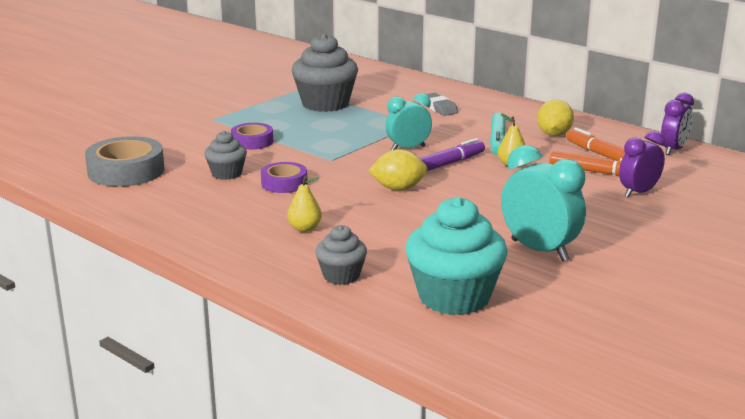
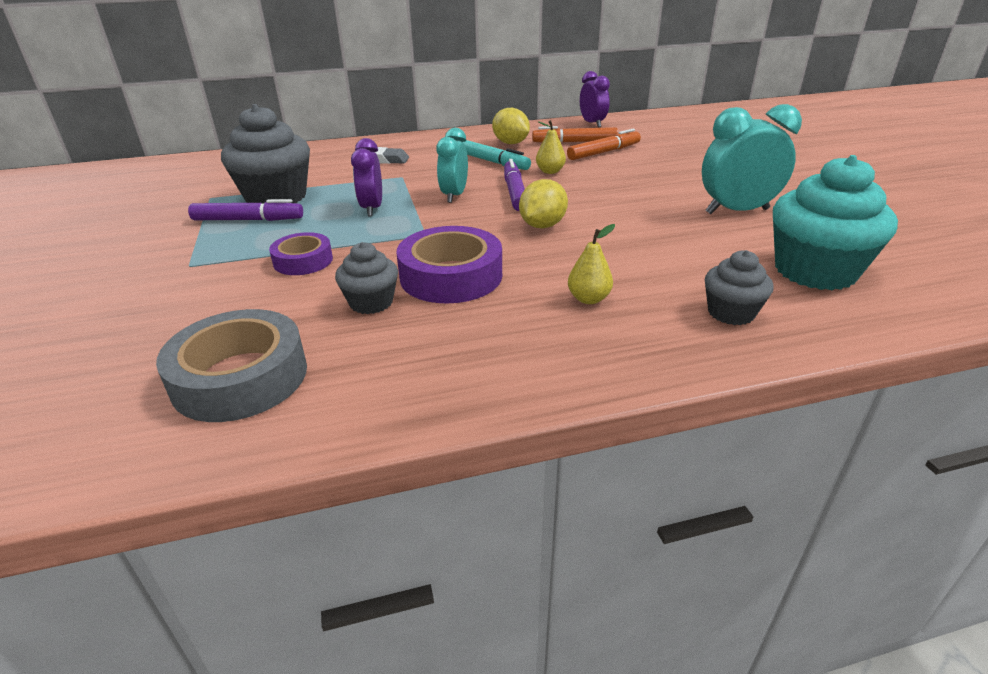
camera: 55 degrees left, 10 degrees up
(283, 110) = (248, 220): none -> purple marker
(284, 183) = (451, 276): purple tape -> purple tape, size x1.68
(638, 192) = (656, 152): purple clock -> purple clock (372, 209)

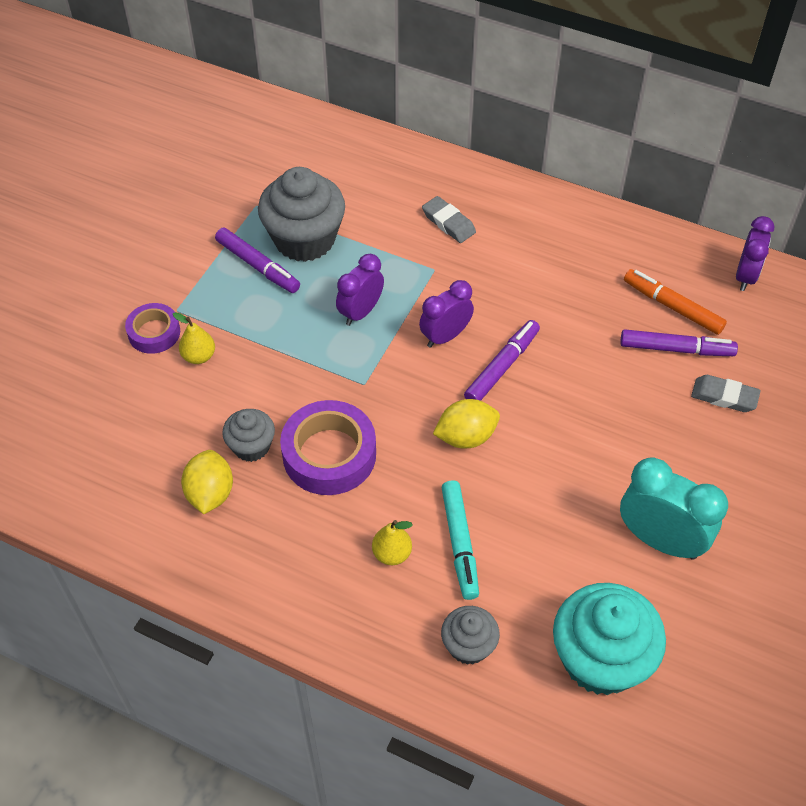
camera: 40 degrees right, 20 degrees up
(240, 377) = (124, 467): grey tape -> none
(303, 261) = (250, 358): purple tape -> purple tape (154, 333)
(454, 196) = (445, 336): turquoise clock -> purple clock
(492, 162) = (543, 294): turquoise marker -> turquoise marker (459, 543)
(511, 143) = (603, 266): yellow lemon -> yellow lemon (210, 494)
(550, 171) = (576, 351): yellow pear -> yellow pear (199, 356)
(604, 152) = (676, 349): orange marker -> purple marker
(659, 156) = (724, 396): none -> grey eraser

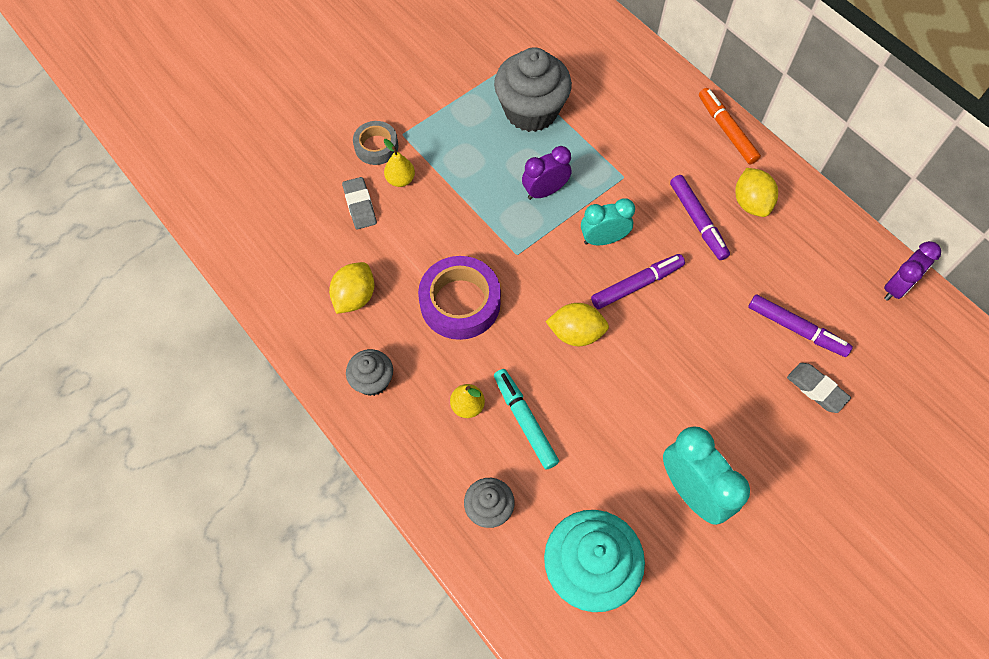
camera: 25 degrees right, 10 degrees up
(154, 333) = (376, 146): purple tape -> grey tape
(251, 446) = (404, 271): grey cupcake -> grey cupcake (372, 380)
(258, 266) = (482, 120): purple marker -> purple marker (697, 221)
(445, 336) = (603, 239): purple clock -> turquoise clock
(448, 223) = (657, 140): grey eraser -> grey eraser (360, 205)
(459, 543) = (525, 421): turquoise marker -> turquoise marker turned 135 degrees clockwise
(571, 249) = (751, 203): none -> yellow lemon
(672, 307) = (813, 289): orange marker -> orange marker (726, 130)

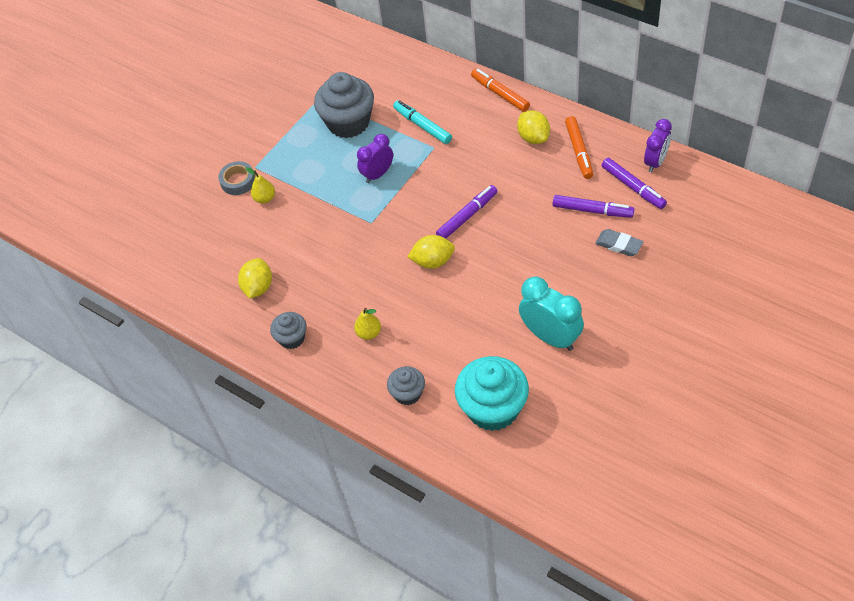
camera: 10 degrees left, 10 degrees down
(360, 205) = (240, 225): grey eraser -> none
(460, 303) = (339, 267): purple tape -> none
(525, 421) = (415, 329): turquoise marker -> turquoise marker (422, 126)
(603, 239) = (432, 193): turquoise clock -> none
(697, 221) = (498, 161): purple marker -> purple marker (633, 187)
(802, 240) = (579, 151): none -> orange marker

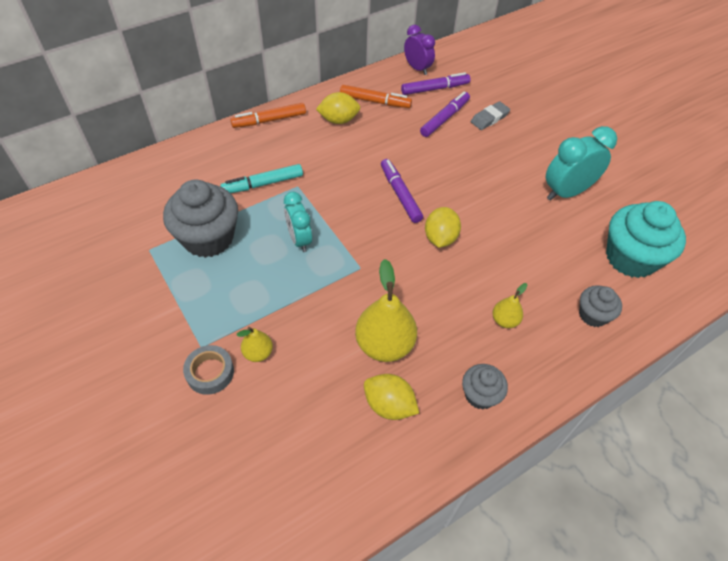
camera: 75 degrees left, 0 degrees up
(307, 265) = (384, 345): none -> yellow pear
(377, 174) = (299, 240): purple clock -> turquoise clock

